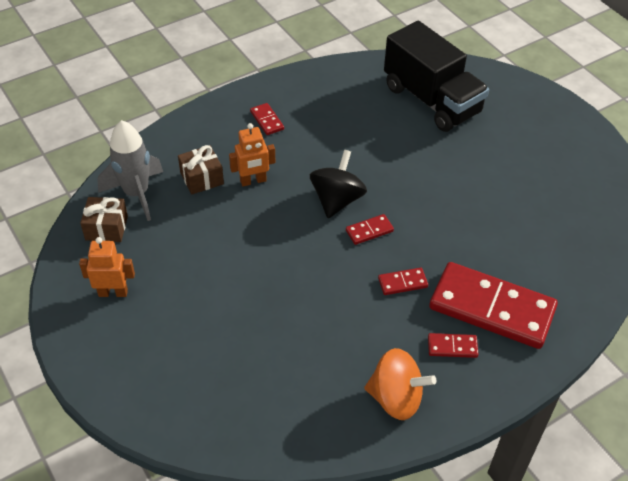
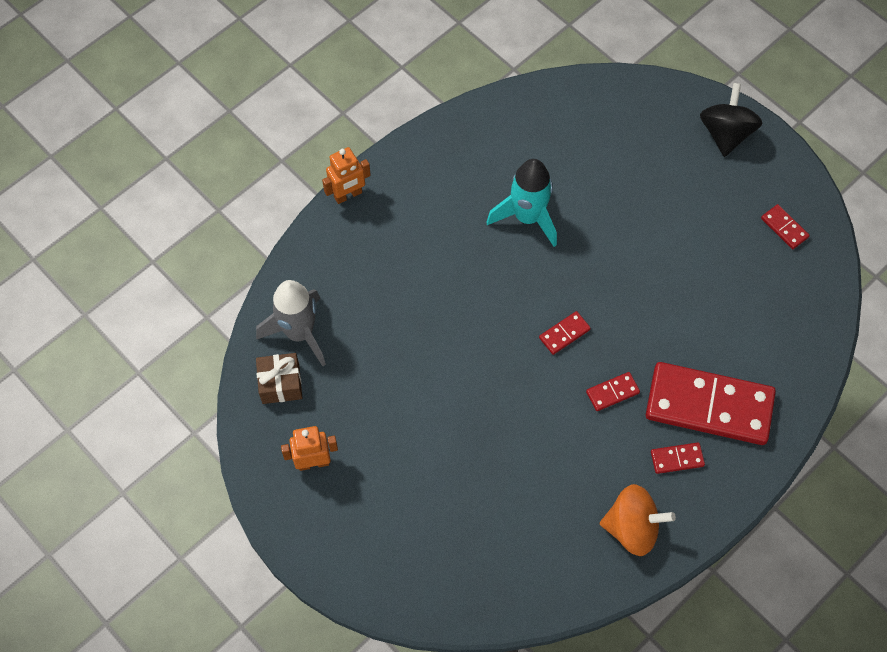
camera: 10 degrees left, 15 degrees up
(202, 178) = (365, 299): brown gift -> none
(253, 181) = (423, 292): orange robot -> orange robot (348, 195)
(267, 120) = (417, 205): red domino -> red domino (784, 228)
(337, 200) = (521, 300): black spinning top -> black spinning top (725, 133)
(358, 142) = (527, 217): none -> turquoise rocket
(431, 100) = (597, 141): black truck -> none

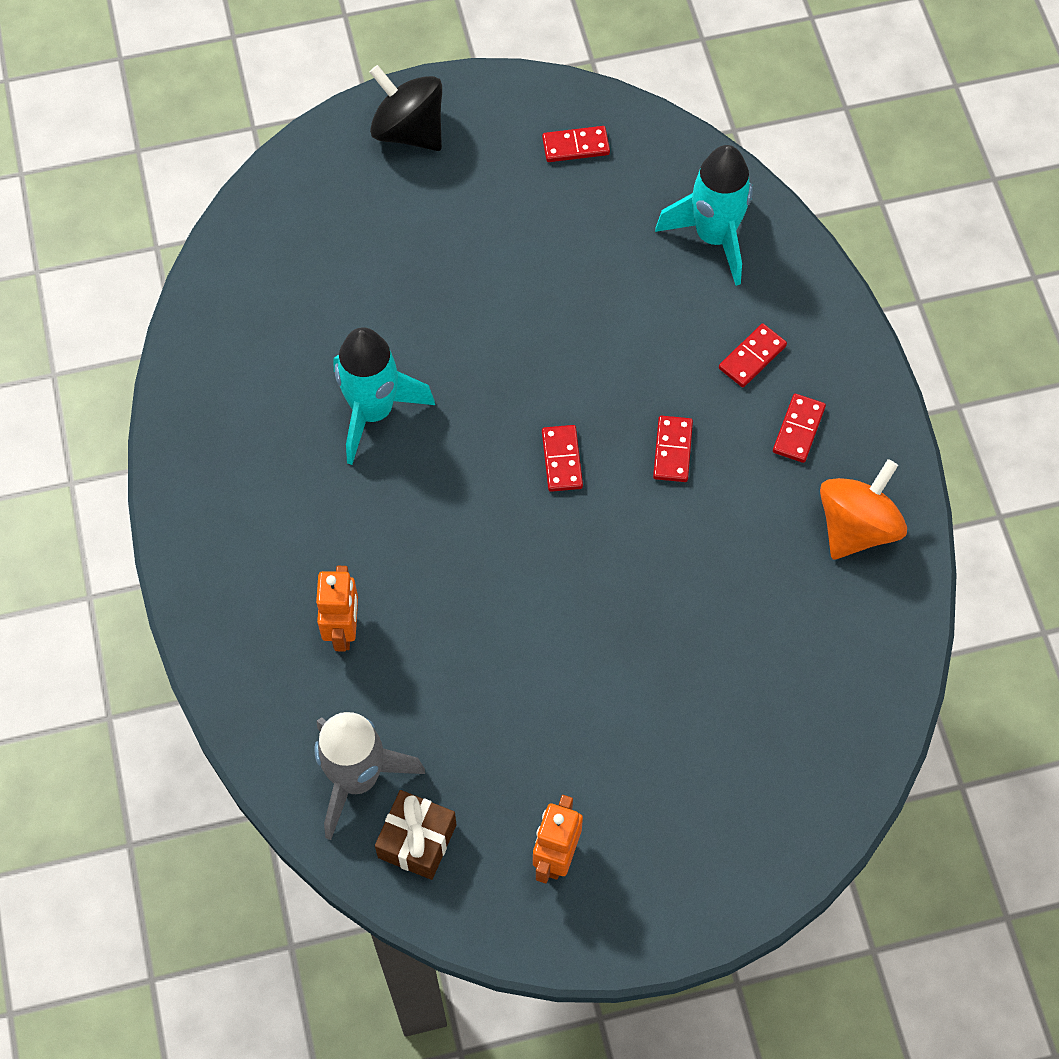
camera: 60 degrees left, 0 degrees up
(348, 195) = (191, 609): orange robot -> orange robot (343, 630)
(709, 405) = (752, 357): red domino -> red domino, size x0.41
(778, 340) = (714, 237): none -> turquoise rocket

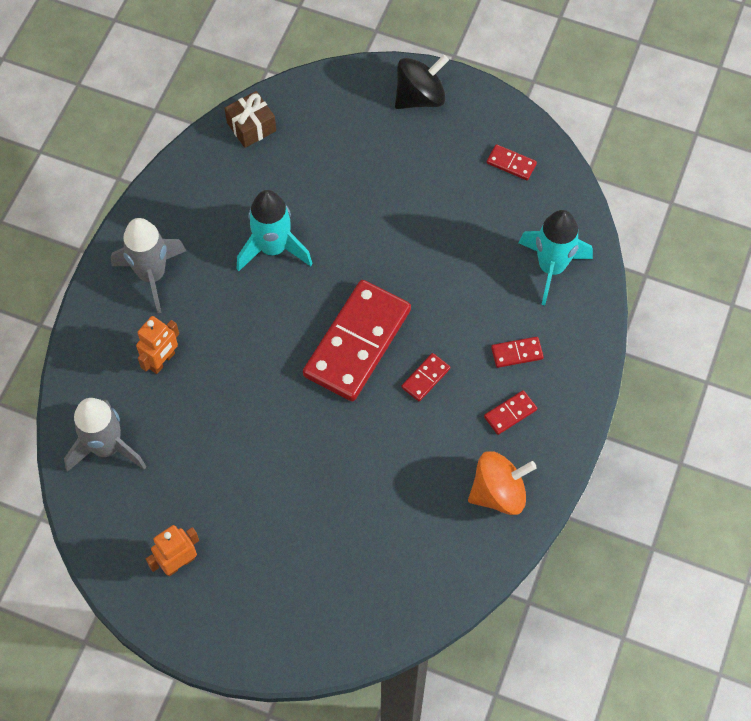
camera: 35 degrees right, 0 degrees up
(248, 535) = (152, 275): none -> grey rocket
(409, 131) = (420, 97): black spinning top -> black spinning top turned 75 degrees clockwise
(417, 841) = (111, 503): brown gift -> brown gift (251, 127)
(562, 460) = (357, 343): red domino -> red domino, size x2.46

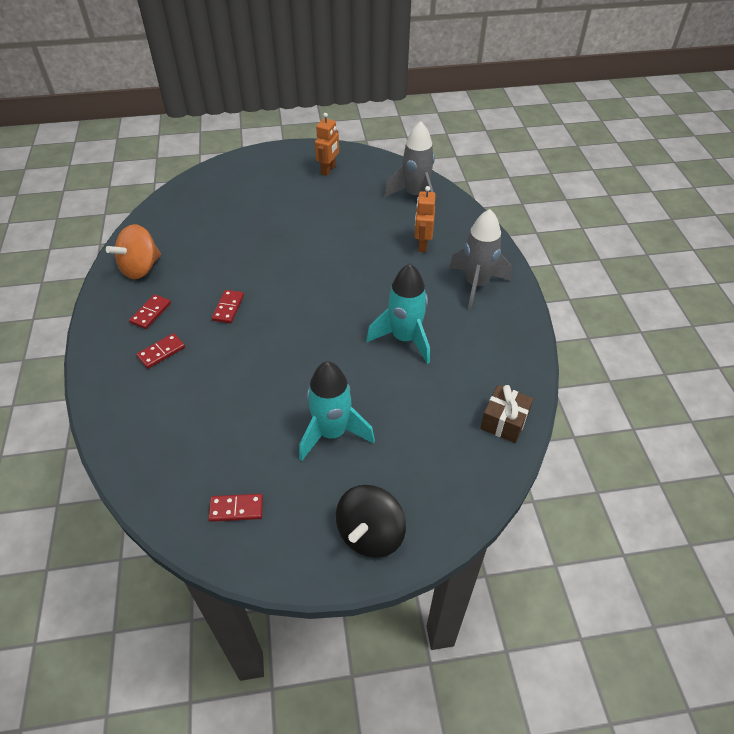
camera: 150 degrees right, 15 degrees down
(357, 343) = (294, 307): red domino -> none
(551, 267) = (155, 429): turquoise rocket -> turquoise rocket (332, 433)

